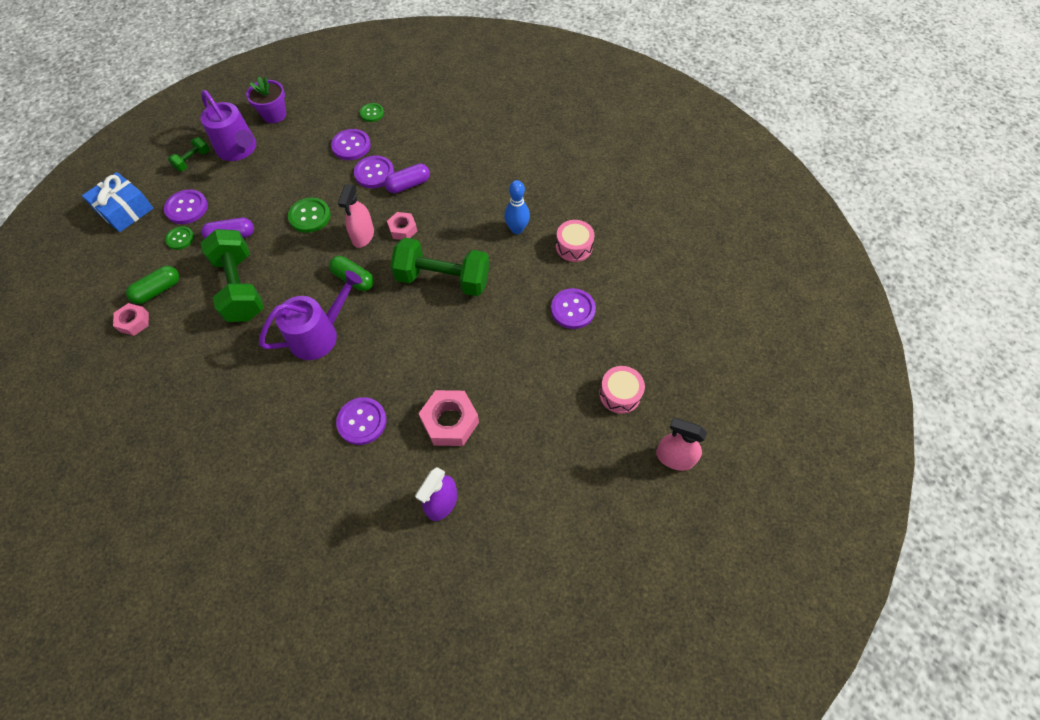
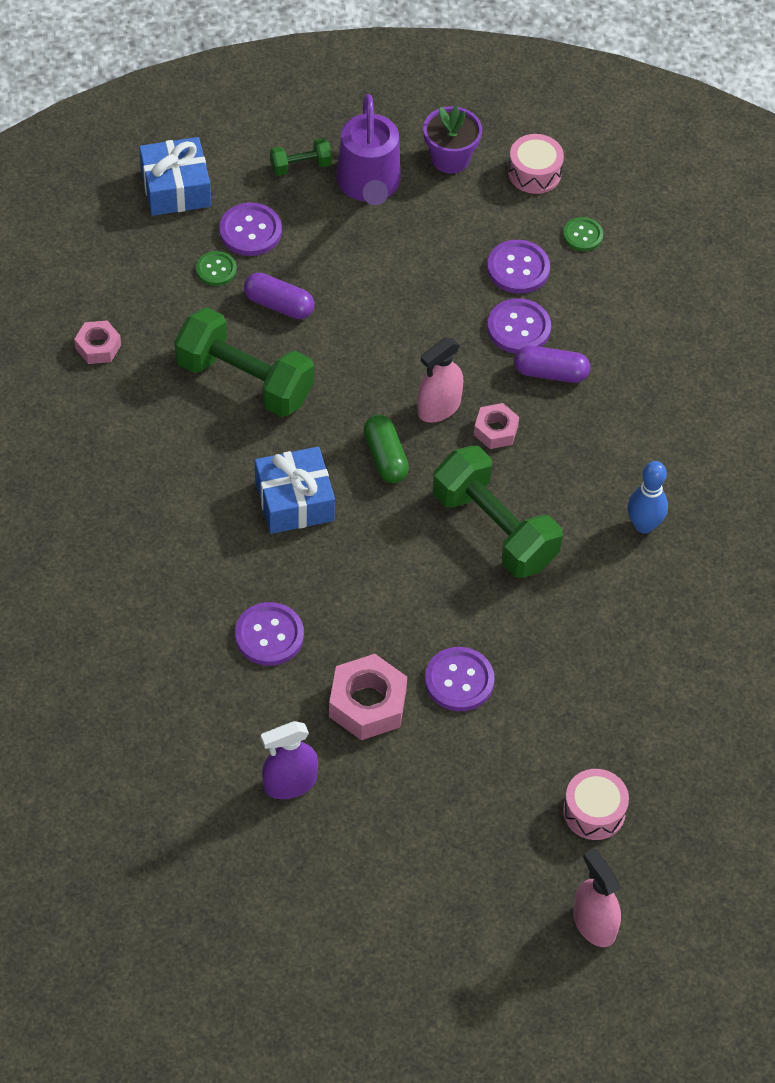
camera: 35 degrees right, 5 degrees down
(158, 290) = (149, 323): green capsule -> none
(240, 287) = (244, 381): green dumbbell -> green dumbbell turned 75 degrees counterclockwise
(310, 216) = (392, 338): green button -> none
(319, 335) = (294, 501): purple watering can -> blue gift
(572, 309) = (626, 675): purple button -> purple button (459, 680)
(574, 246) = (699, 597): pink drum -> pink drum (534, 173)

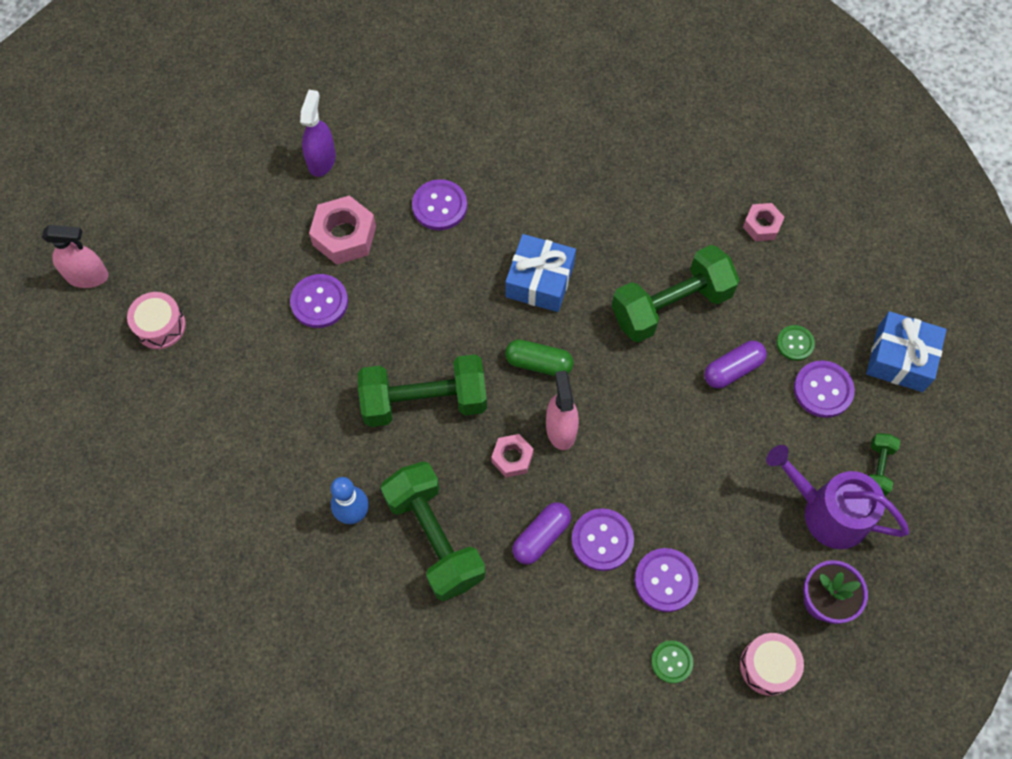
camera: 125 degrees right, 10 degrees up
(615, 450) = (434, 538): none -> green dumbbell

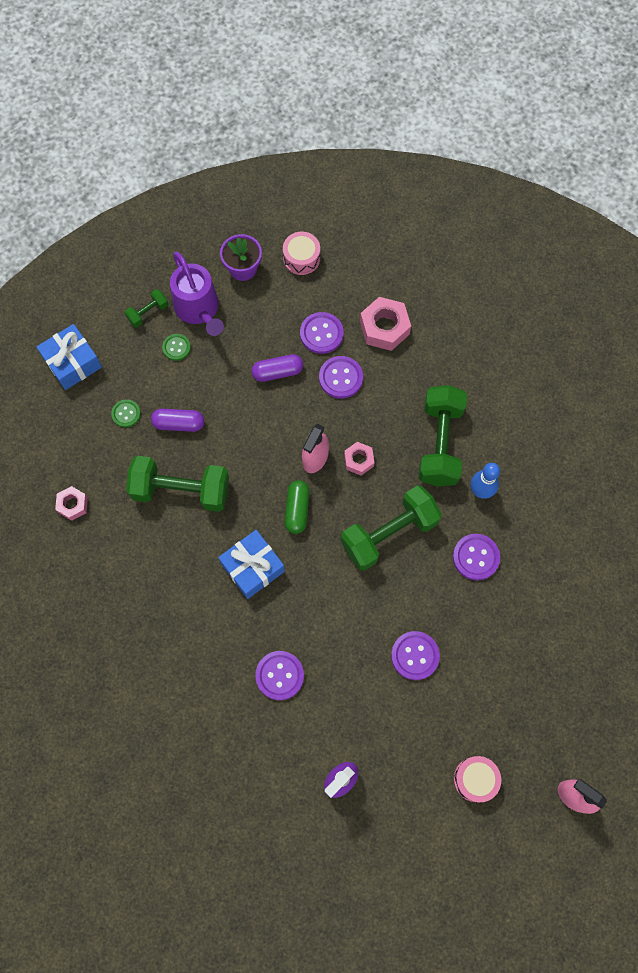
camera: 145 degrees left, 5 degrees up
(160, 326) = (539, 714): pink drum -> pink drum (475, 779)
(344, 236) = (364, 699): pink nut -> pink nut (384, 328)
(424, 401) = (389, 534): green dumbbell -> green dumbbell turned 60 degrees counterclockwise
(538, 363) = (297, 510): green capsule -> green capsule turned 45 degrees clockwise
(541, 536) = (375, 403): purple capsule -> purple capsule (277, 372)
(671, 662) = (352, 292): green button -> green button (176, 347)
(823, 390) = (136, 375): purple button -> purple button (476, 557)

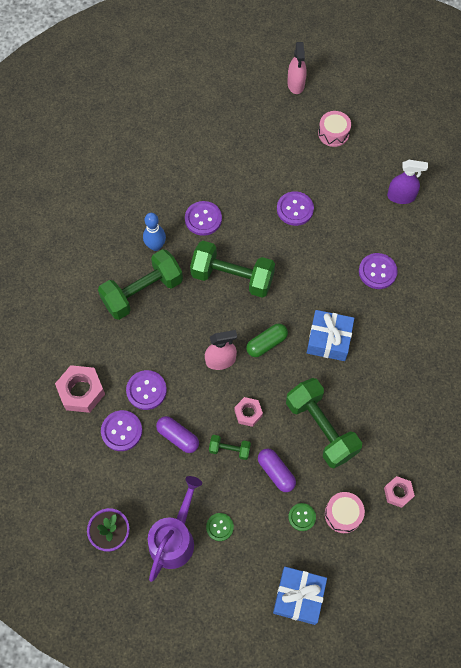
camera: 130 degrees left, 5 degrees down
(148, 313) = (209, 576): green dumbbell -> green dumbbell (229, 449)
(301, 258) = (67, 497): pink drum -> pink drum (343, 514)
(358, 460) = (198, 332): pink nut -> pink nut (248, 413)

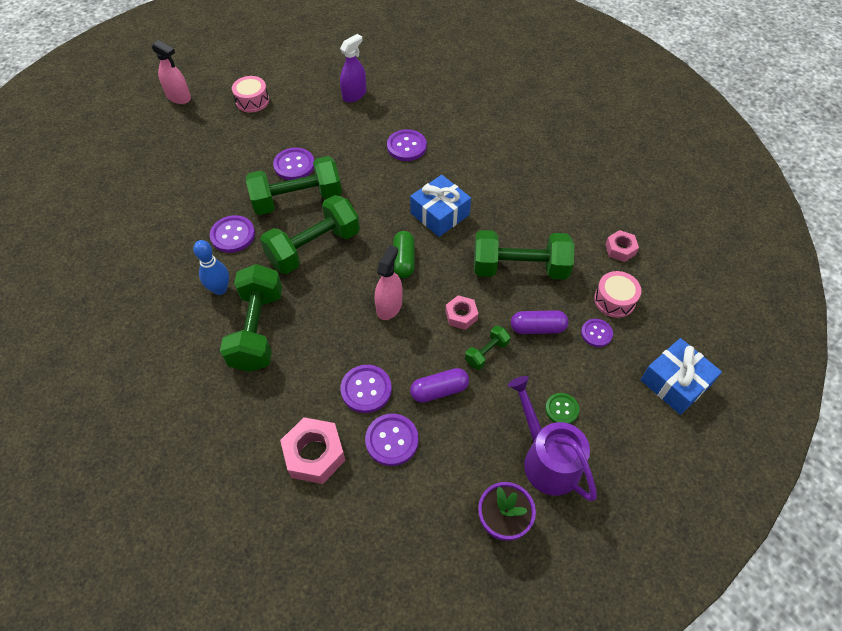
camera: 55 degrees left, 10 degrees down
(265, 235) = (297, 200): none -> green dumbbell
(302, 517) = (596, 333): green button -> purple button

